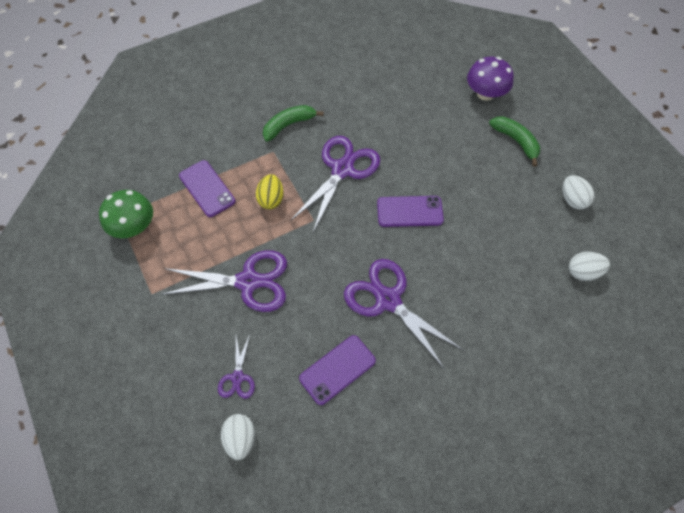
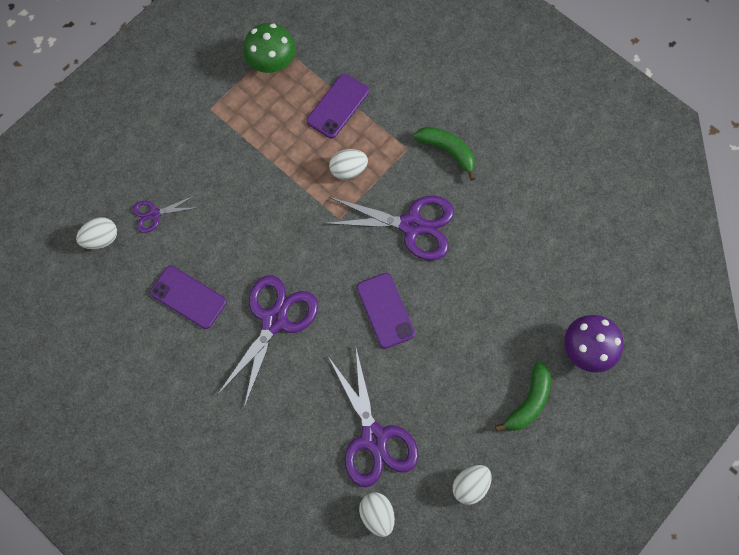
camera: 70 degrees right, 10 degrees up
(248, 281) = (250, 185): purple scissors -> purple scissors (374, 438)
(271, 199) = (348, 170): yellow egg -> white egg

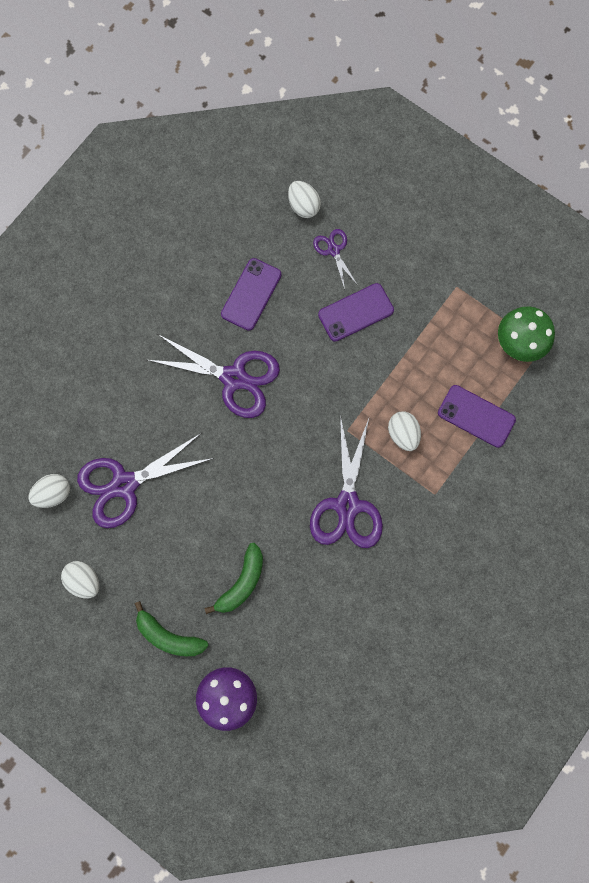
camera: 85 degrees right, 5 degrees up
(385, 310) = (253, 485): purple phone -> purple phone (355, 312)
(447, 151) = (437, 538): green banana -> green banana (242, 582)

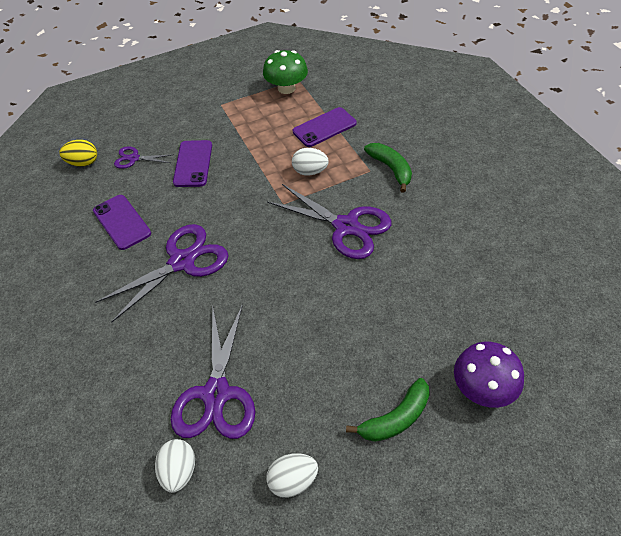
camera: 60 degrees left, 25 degrees down
(242, 582) = (373, 330): green banana -> green banana (391, 169)
(303, 206) = (83, 163): white egg -> yellow egg

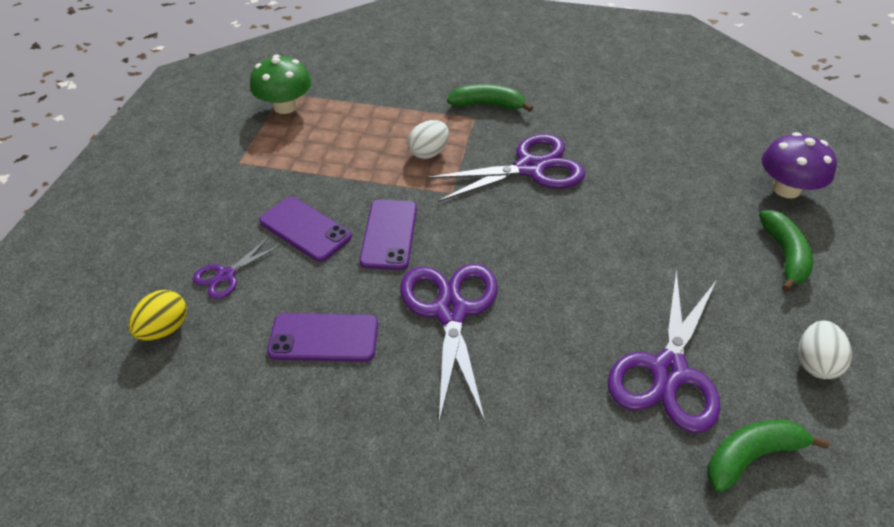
camera: 55 degrees left, 5 degrees down
(179, 471) = (751, 455): white egg -> green banana
(216, 394) = (668, 372): purple scissors -> purple scissors turned 75 degrees clockwise
(324, 127) = (379, 113): purple phone -> purple phone (389, 234)

